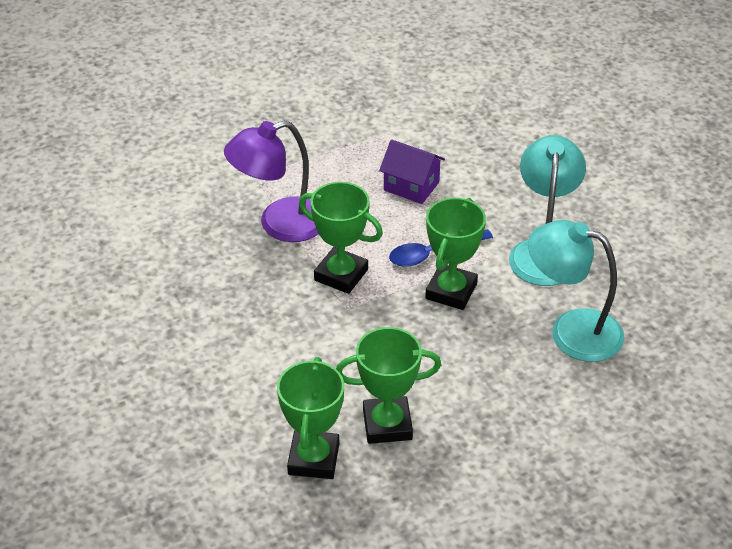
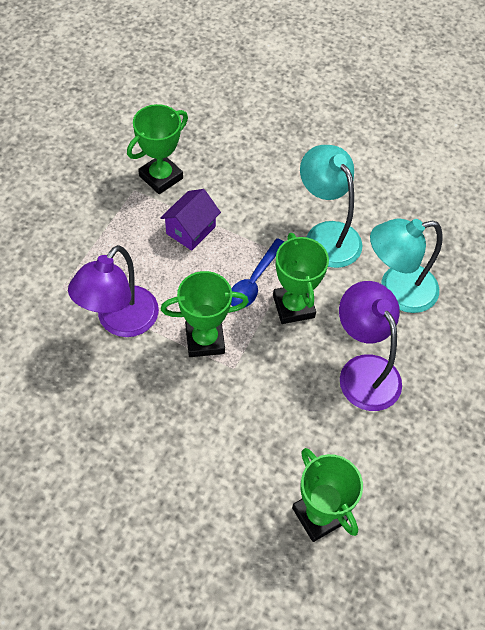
camera: 40 degrees left, 15 degrees up
(387, 424) = (343, 449): green trophy -> green trophy (161, 177)
(411, 186) = (191, 230): purple house -> purple house turned 45 degrees counterclockwise
(470, 375) = (363, 370): none -> purple lamp

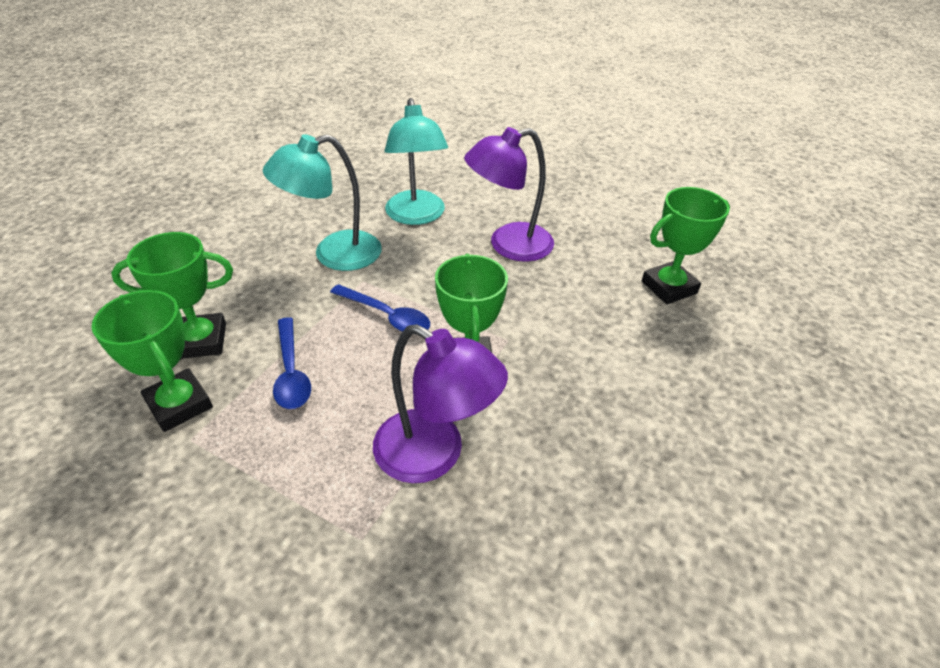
camera: 85 degrees left, 15 degrees down
(191, 230) = (291, 372): purple house -> blue spoon
(293, 306) = (427, 287): green trophy -> green trophy (201, 341)

